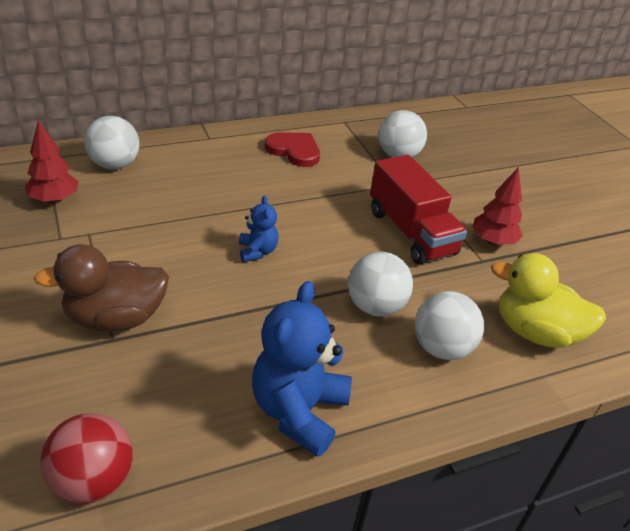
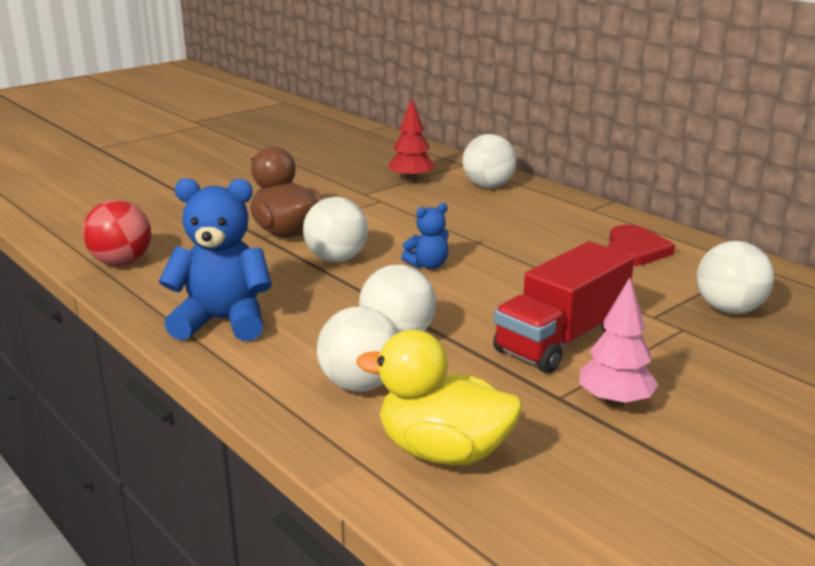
camera: 75 degrees right, 15 degrees down
(208, 300) = (336, 259): none -> white ball
(493, 241) = (615, 402): red tree -> pink tree
(535, 332) = (443, 452): yellow duck -> yellow duck turned 75 degrees counterclockwise

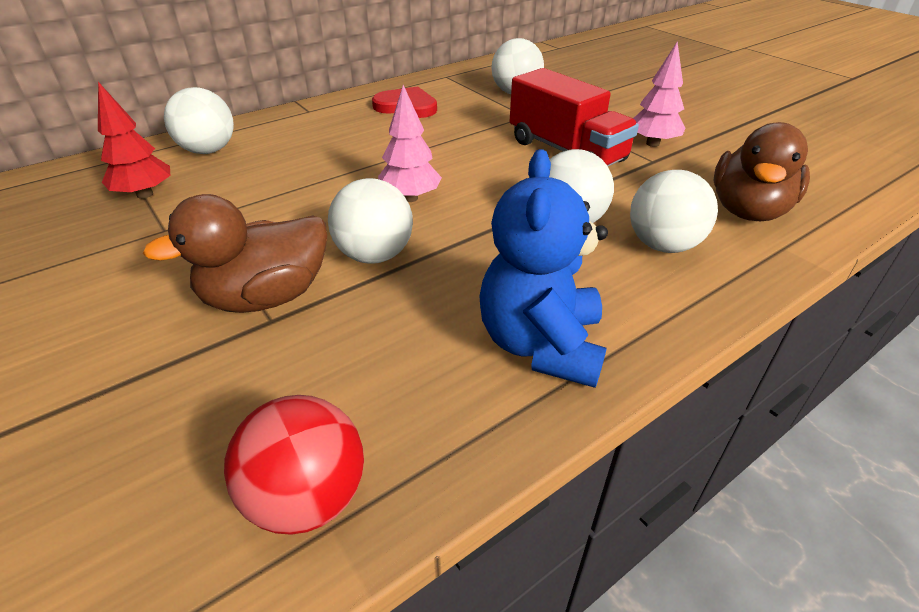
camera: 85 degrees left, 15 degrees up
(428, 265) = (410, 198): blue teddy bear -> pink tree
(443, 452) = (748, 210): yellow duck -> brown duck

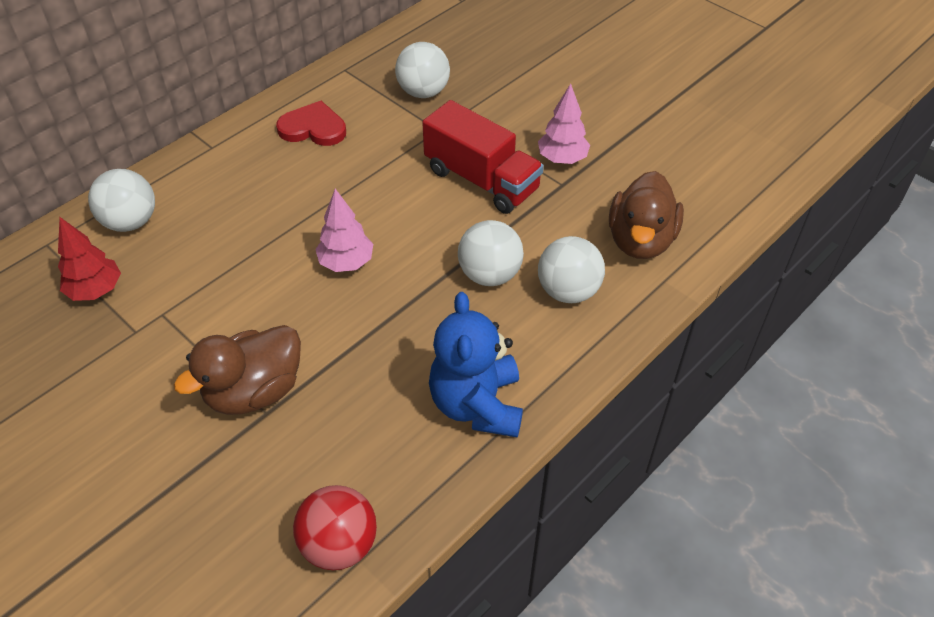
camera: 10 degrees left, 10 degrees up
(374, 255) = (331, 335): white ball -> none

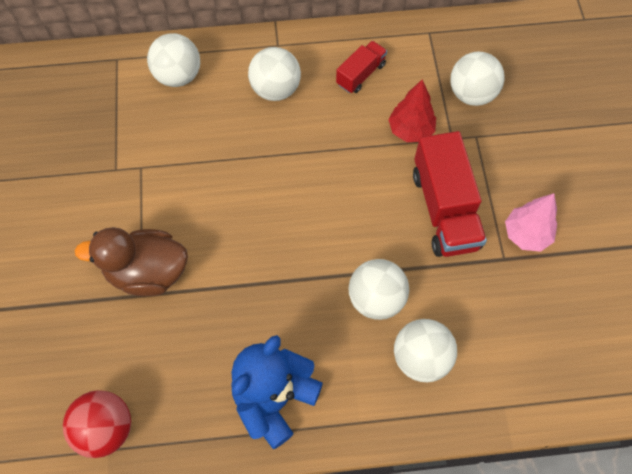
camera: 40 degrees right, 15 degrees up
(96, 291) = (117, 119): red tree -> red tree (410, 130)
(243, 180) = (275, 89): none -> white ball
(313, 128) = (360, 74): red heart -> red truck
(346, 263) = (286, 212): pink tree -> none
(640, 240) = (519, 357): brown duck -> none

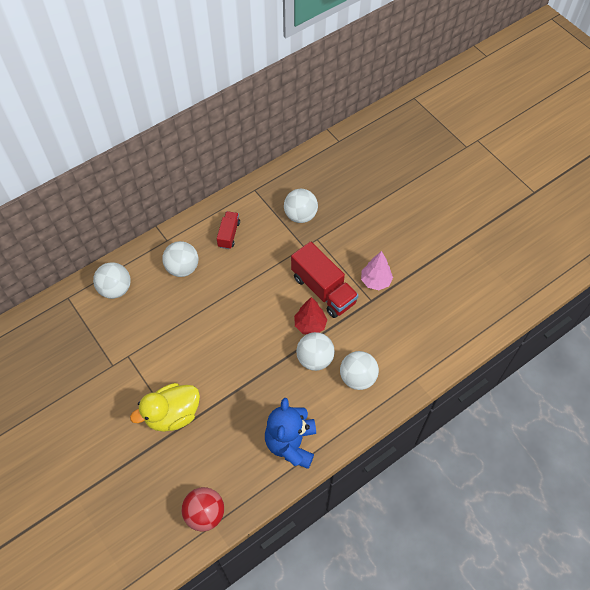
camera: 30 degrees left, 5 degrees down
(147, 272) = (172, 415): brown duck -> yellow duck
(410, 130) = (278, 254): red tree -> red tree (310, 325)

